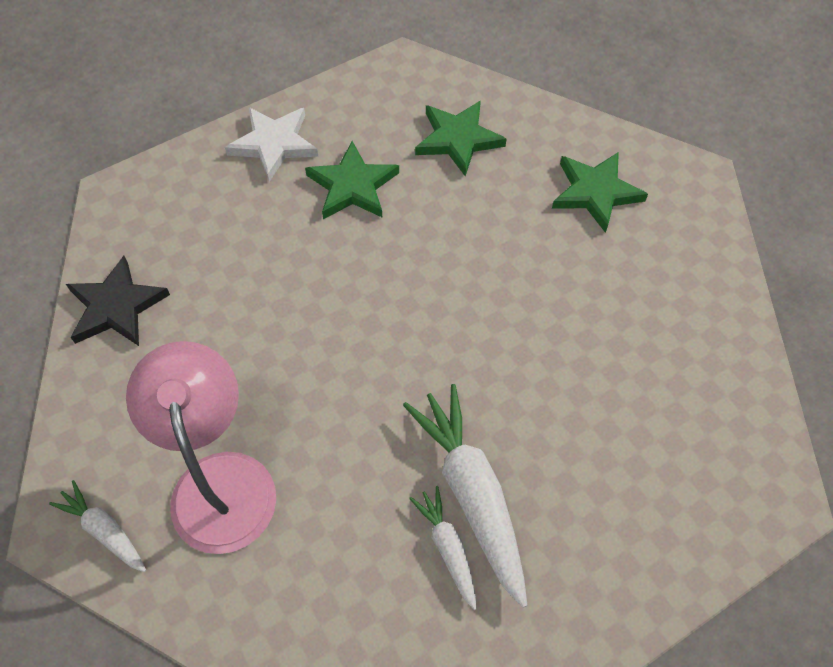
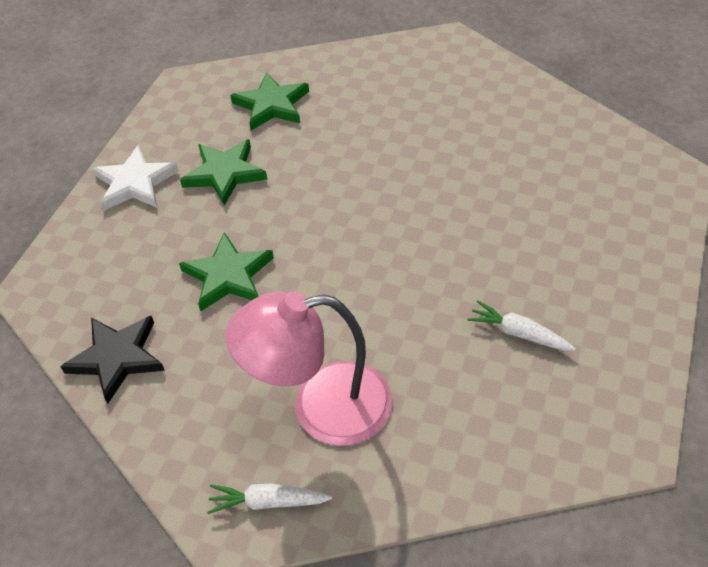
camera: 35 degrees left, 10 degrees down
(219, 479) = (321, 407): pink lamp -> pink lamp turned 45 degrees counterclockwise
(471, 493) = (500, 293): white carrot -> none
(595, 192) = (396, 83): green star -> green star (228, 275)

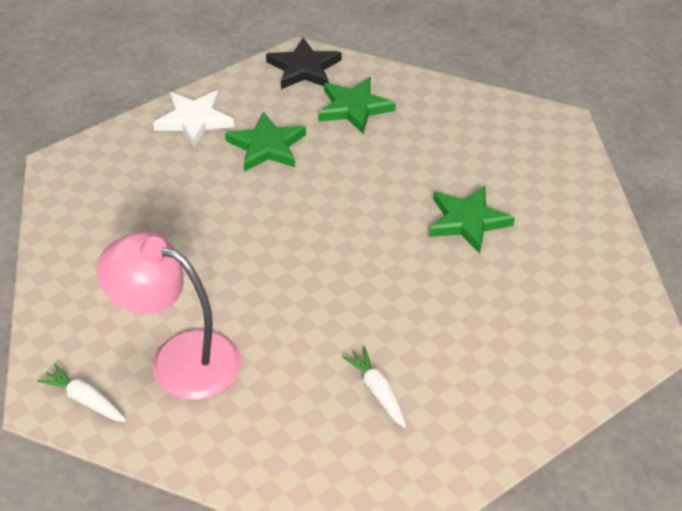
camera: 30 degrees right, 5 degrees down
(117, 358) = (72, 244): black star -> black star (304, 68)
(228, 275) = (199, 227): green star -> green star (468, 221)

